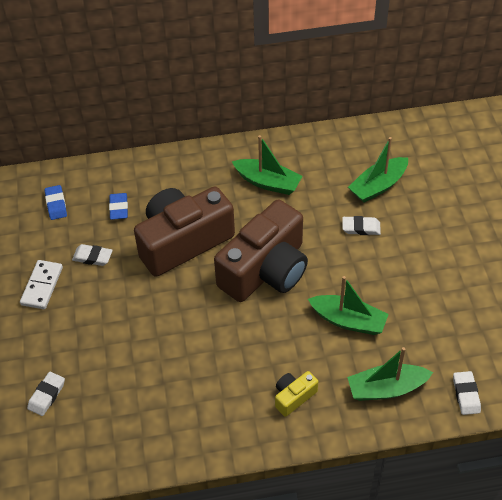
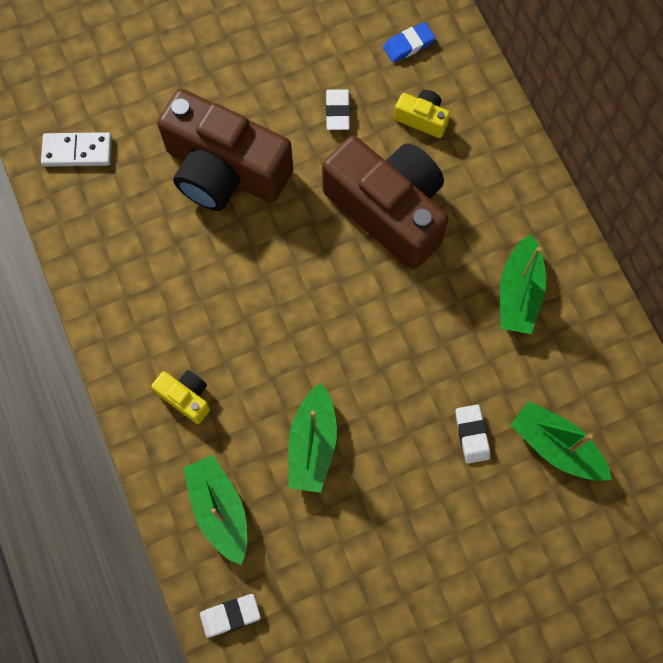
camera: 75 degrees right, 20 degrees up
(42, 286) = (281, 70): white domino -> white domino (77, 151)
(47, 395) = (136, 123): white eraser -> none
(119, 208) = (422, 119): blue eraser -> yellow camera
(266, 270) = (368, 323): brown camera -> brown camera (225, 170)

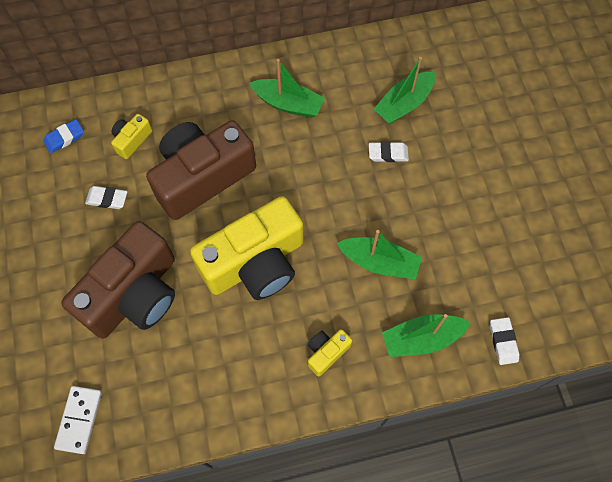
camera: 80 degrees left, 5 degrees down
(285, 295) = (255, 263): none -> yellow camera
(408, 45) = (64, 138): blue eraser -> blue eraser turned 75 degrees clockwise

